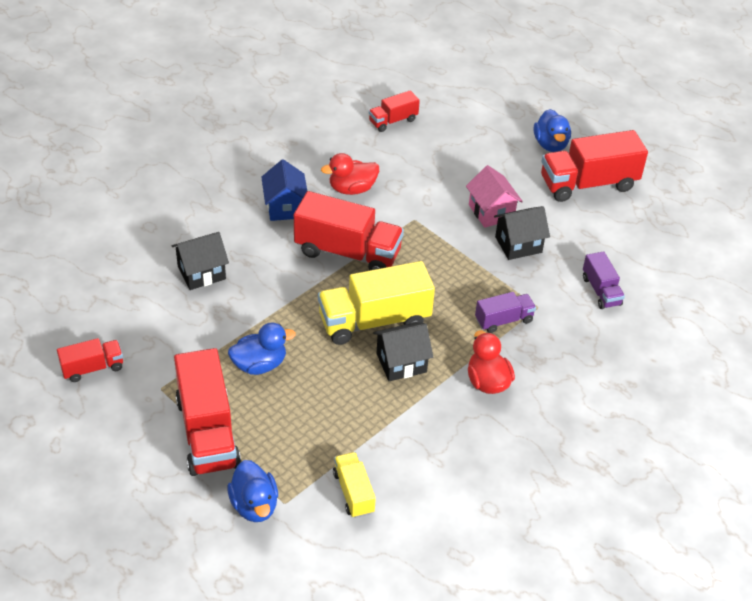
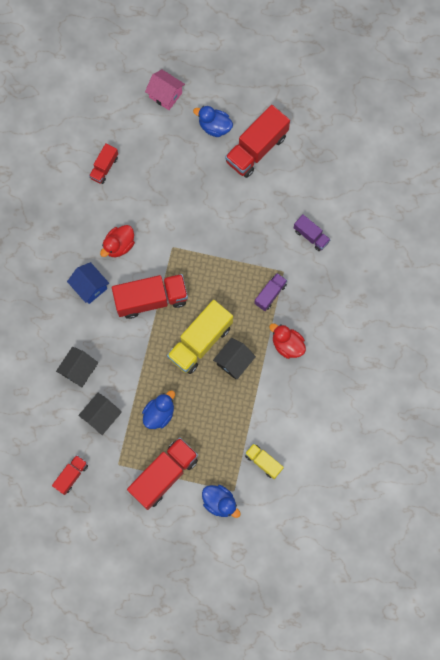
camera: 30 degrees left, 30 degrees up
(207, 432) = (164, 475): red truck -> red truck turned 90 degrees counterclockwise
(491, 212) = (213, 211): pink house -> pink house (165, 95)
(518, 245) = (244, 228): black house -> black house (101, 416)
(550, 145) = (214, 127): blue duck -> blue duck turned 150 degrees clockwise

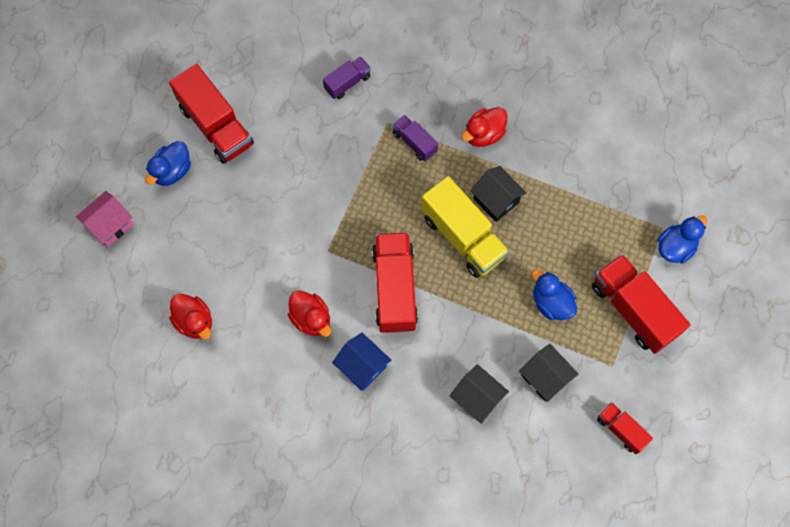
camera: 80 degrees left, 5 degrees down
(90, 287) = (362, 366): blue house -> blue house turned 75 degrees clockwise
(104, 167) = (195, 321): red truck -> red duck
(263, 462) = (629, 187): yellow truck -> none

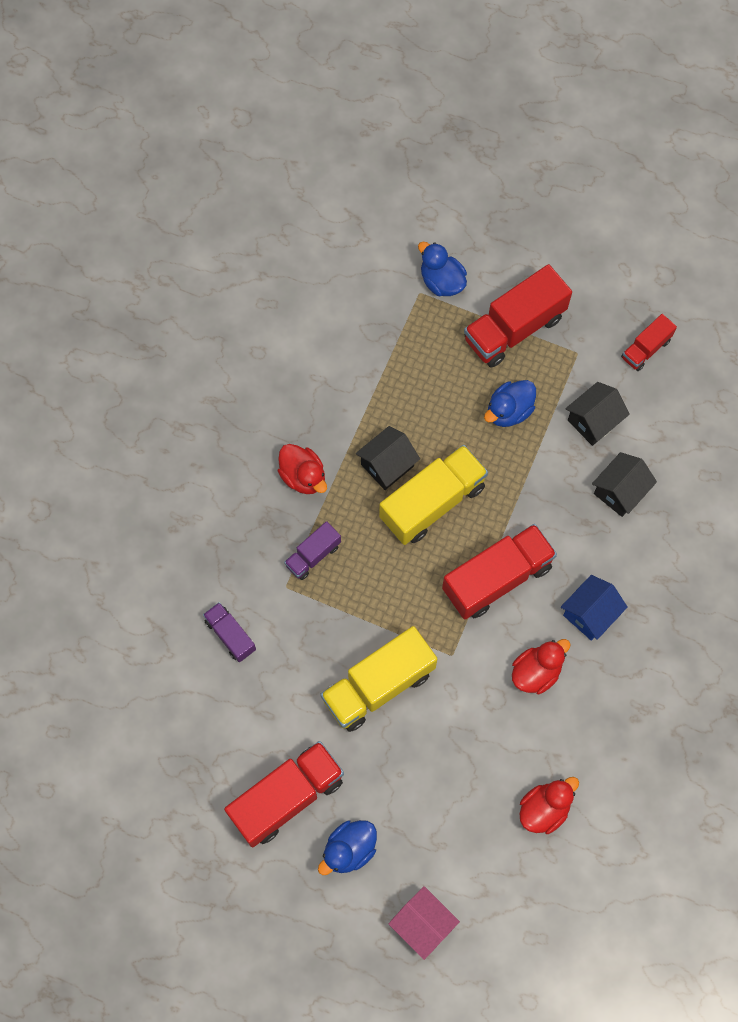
camera: 90 degrees left, 0 degrees up
(172, 171) = (349, 850): blue duck -> blue duck turned 105 degrees clockwise
(303, 193) = (378, 685): none -> yellow truck
(395, 288) = (497, 578): red truck -> red truck turned 150 degrees clockwise

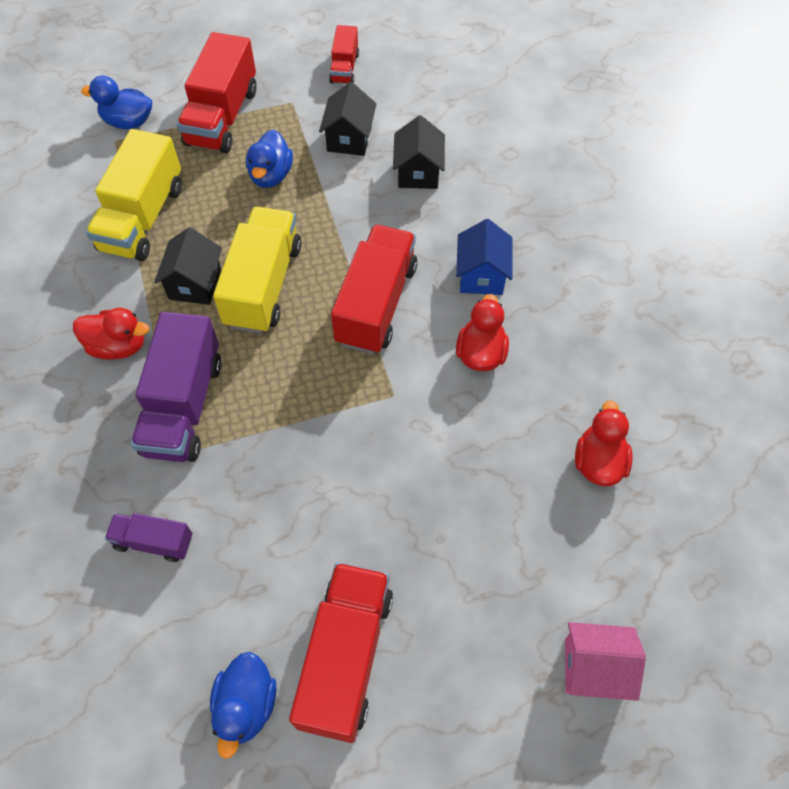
camera: 40 degrees left, 10 degrees down
(313, 555) = (183, 406): purple truck -> purple truck, size x1.89
(349, 850) = (455, 656): blue duck -> blue duck (246, 705)
(378, 685) = (347, 474): yellow truck -> yellow truck (142, 218)

